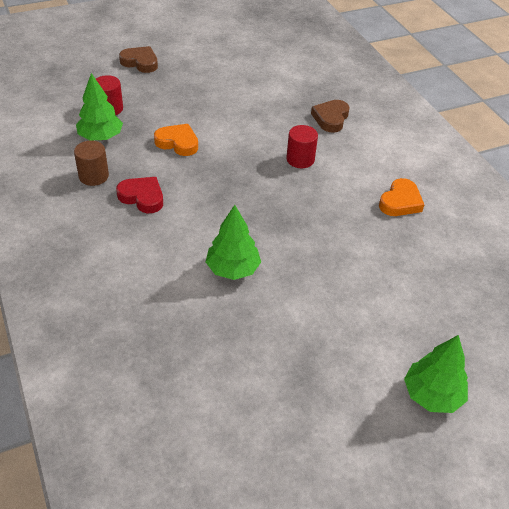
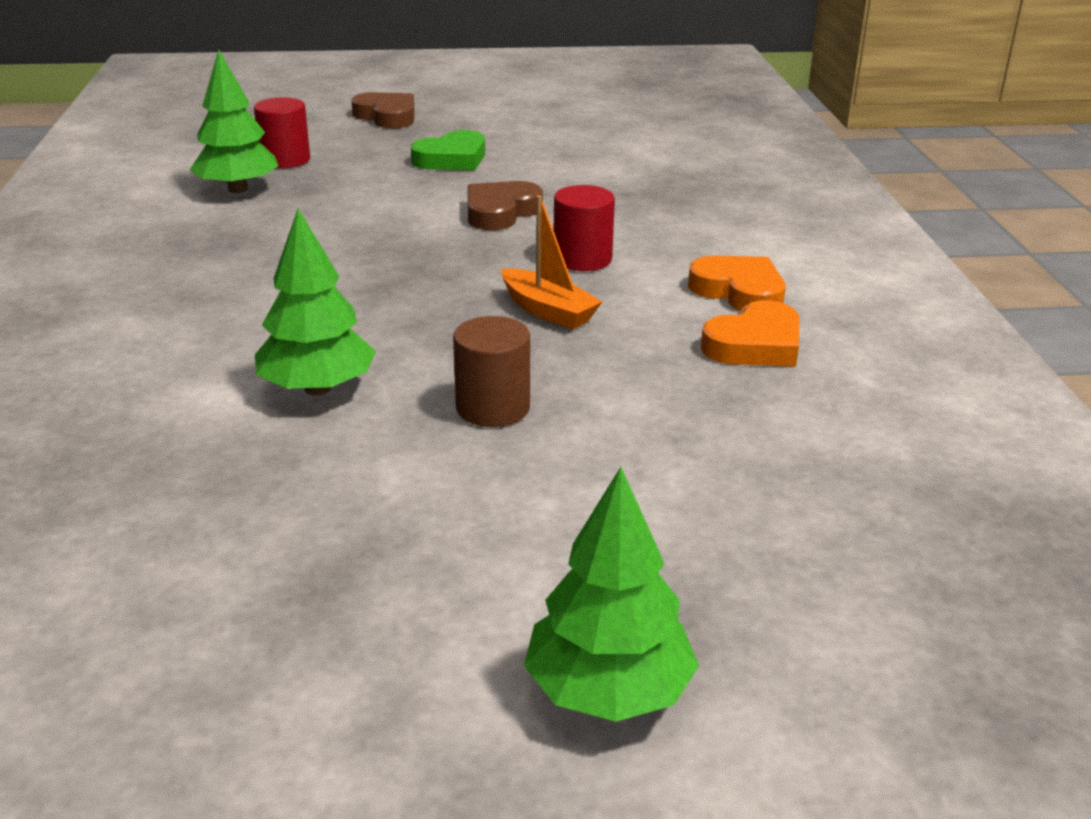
camera: 20 degrees right, 15 degrees down
(93, 176) = (179, 232): brown cylinder -> brown cylinder (493, 408)
(142, 197) = (238, 268): red heart -> none
(178, 143) = (366, 211): orange heart -> orange heart (739, 291)
(196, 94) = (452, 159): none -> green heart
(304, 198) = (548, 311): none -> orange boat
(331, 118) = (686, 215): brown heart -> brown heart (500, 212)

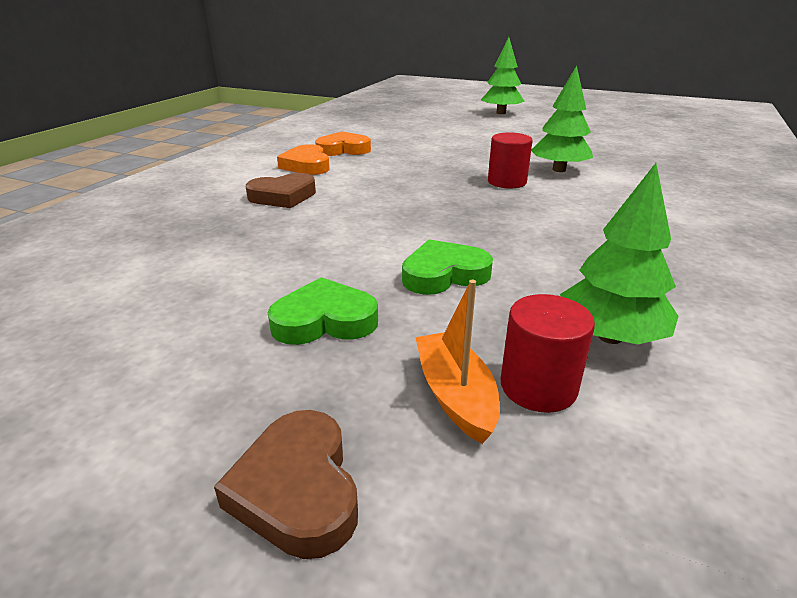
camera: 150 degrees left, 0 degrees up
(390, 200) = (444, 274): none -> green heart
(493, 408) = (482, 152): brown cylinder -> none
(500, 212) = (363, 239): brown heart -> brown heart (283, 196)
(548, 311) = (416, 176): orange boat -> orange boat (455, 395)
(582, 259) = (358, 194): red cylinder -> red cylinder (507, 182)

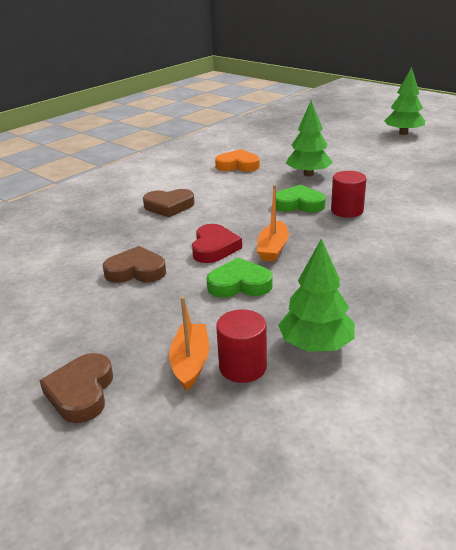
camera: 20 degrees right, 0 degrees up
(283, 277) = (136, 271): none -> brown heart
(307, 165) = (201, 179): orange heart -> none
(324, 320) = (144, 304): green heart -> green heart (299, 204)
(377, 236) = (214, 248): none -> red heart
(454, 228) = (273, 248): none -> orange boat
(559, 170) = (402, 203): green tree -> green tree (308, 174)

